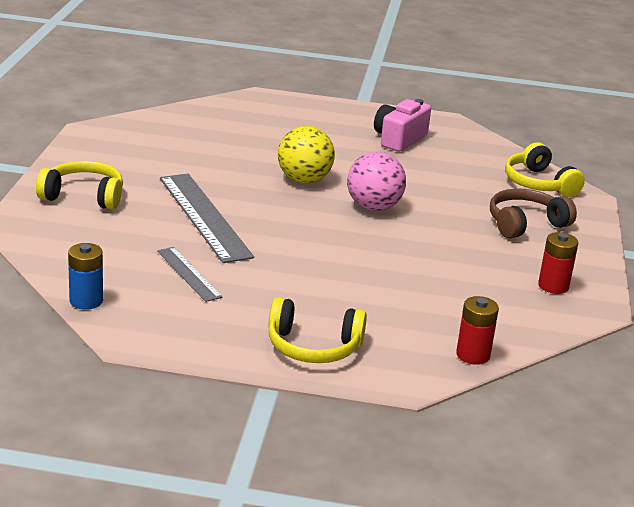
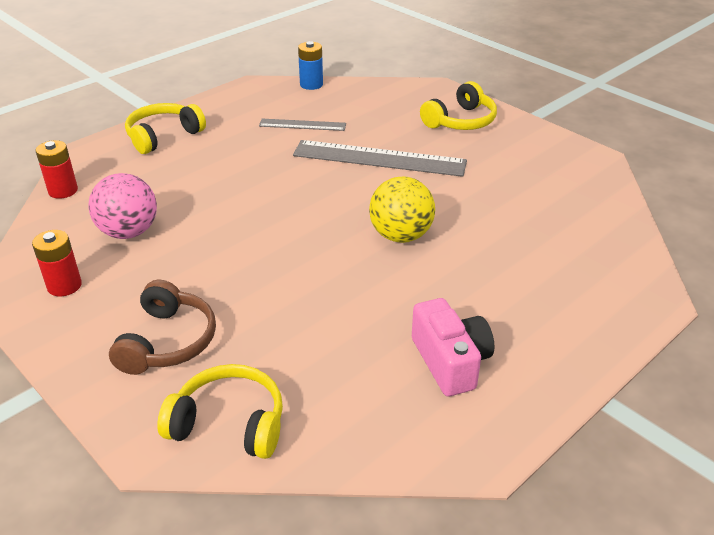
camera: 130 degrees right, 10 degrees up
(373, 207) = (308, 252): pink ball -> pink ball (129, 232)

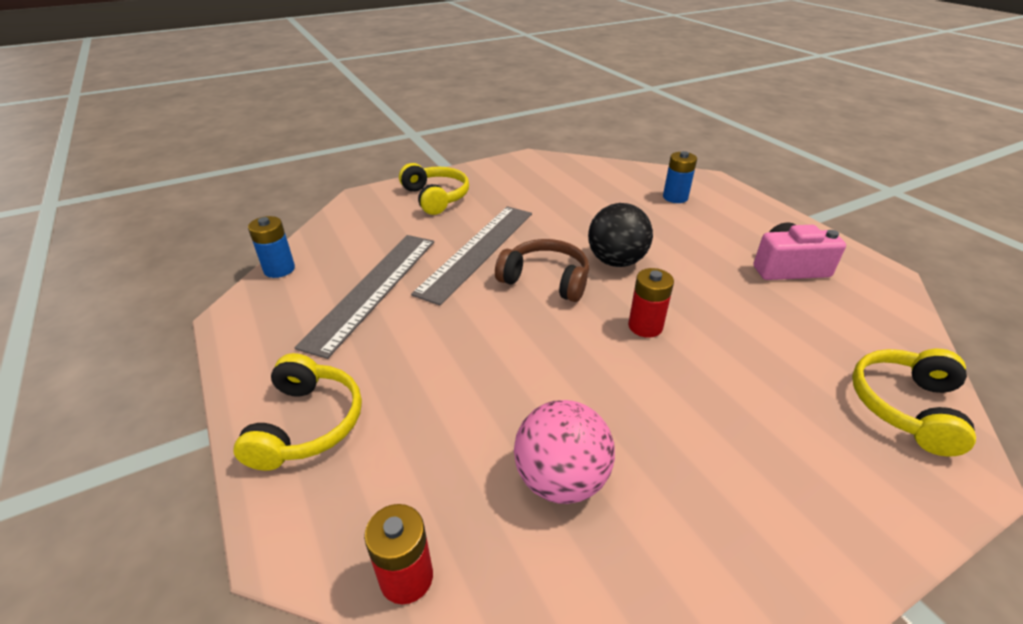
camera: 75 degrees left, 0 degrees up
(64, 286) = (685, 569): red battery -> red battery (645, 326)
(163, 136) = (307, 424): yellow headphones -> yellow headphones turned 150 degrees counterclockwise
(168, 342) = (793, 448): brown headphones -> brown headphones (546, 280)
(302, 125) = (373, 289): grey ruler -> grey ruler, size x1.87
(400, 236) = (616, 261): yellow ball -> black ball
(574, 271) = (675, 197): none -> blue battery

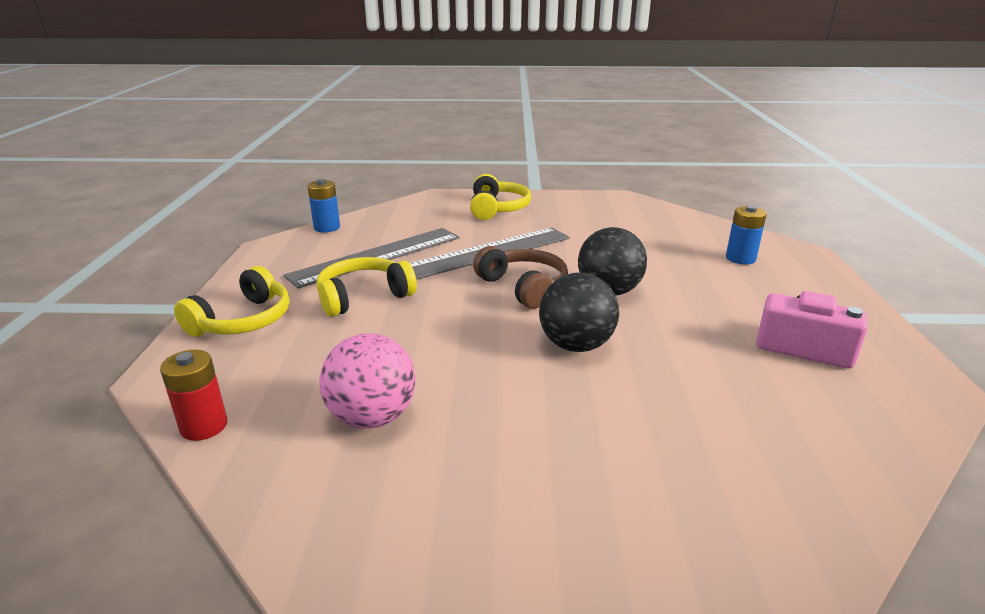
camera: 30 degrees right, 10 degrees down
(645, 326) = (576, 345): red battery -> black ball
(905, 406) = (795, 503): yellow headphones -> yellow headphones (363, 297)

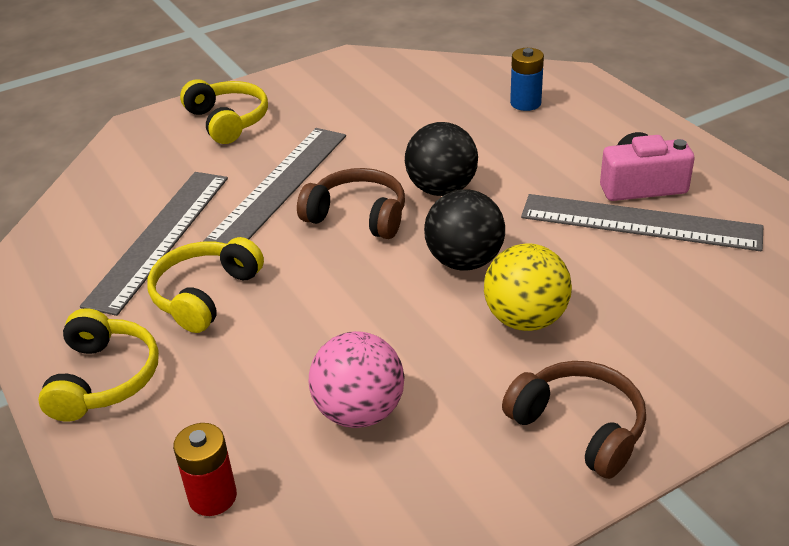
camera: 30 degrees left, 10 degrees up
(327, 227) = (48, 222): blue battery -> none
(545, 525) = (579, 427): none -> brown headphones
(585, 409) = (525, 319): none -> yellow ball
(776, 376) = (640, 223): none -> grey ruler

